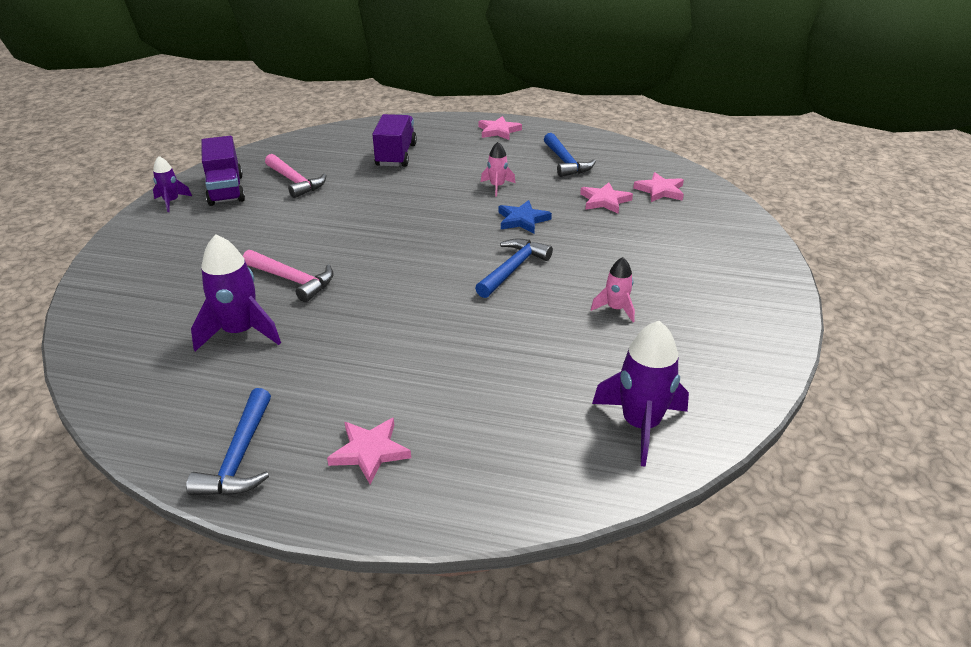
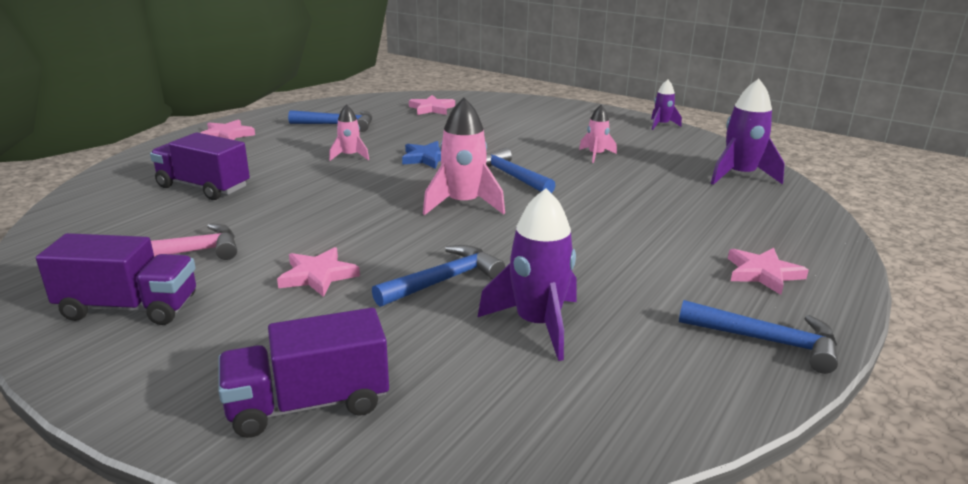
camera: 70 degrees left, 10 degrees down
(138, 270) = (308, 404): none -> purple truck
(171, 202) = (99, 361): purple rocket -> purple rocket (661, 125)
(292, 280) = (443, 281): pink hammer -> blue hammer
(431, 259) = (463, 204): none -> pink rocket
(604, 201) = (427, 126): pink star -> pink star (318, 275)

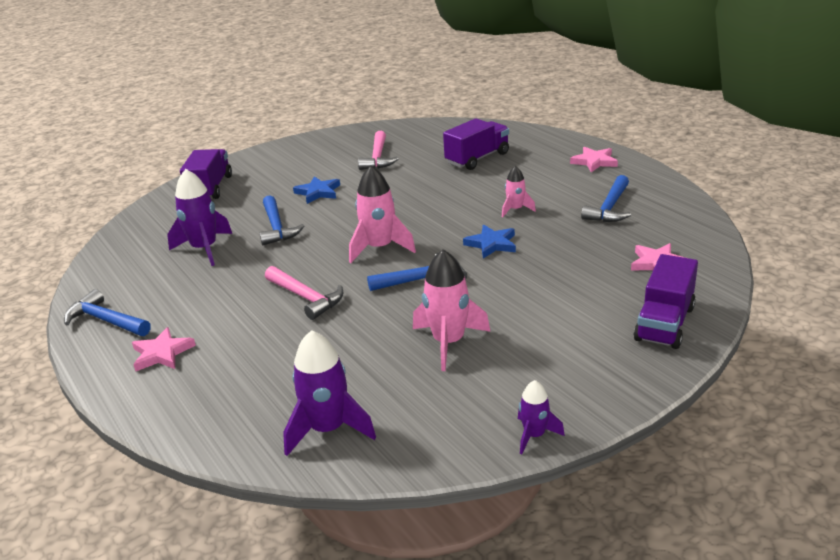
camera: 115 degrees right, 5 degrees up
(129, 308) = (328, 150): purple truck -> purple truck (664, 323)
(318, 275) = (318, 192): pink star -> blue star
(589, 221) = (306, 297): none -> pink hammer
(596, 155) = (448, 342): pink rocket -> pink rocket, size x1.77
(766, 341) = (106, 320): blue hammer -> blue hammer turned 75 degrees clockwise

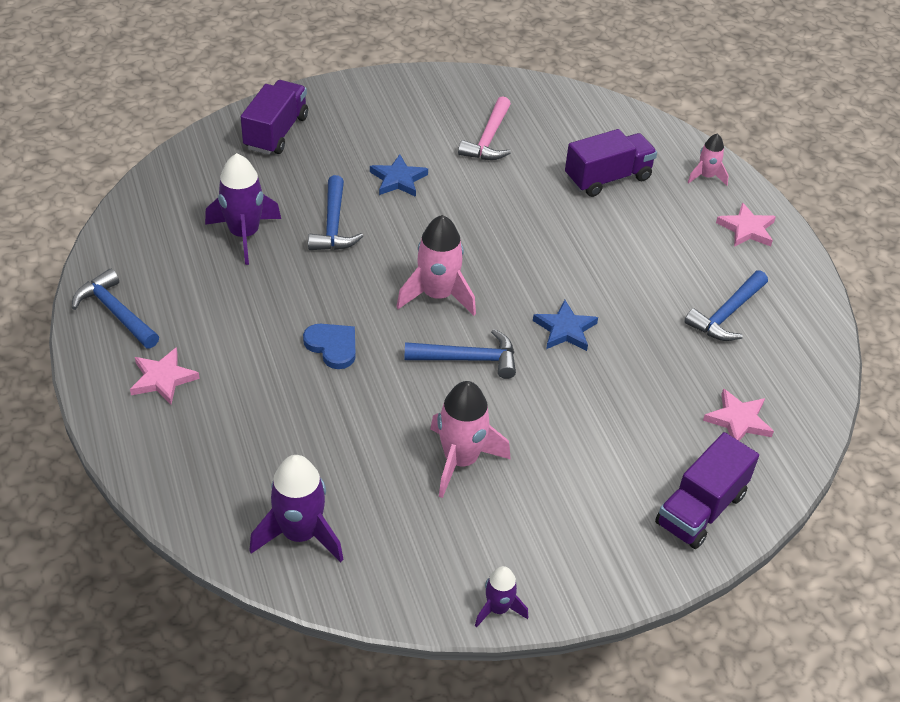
camera: 10 degrees right, 15 degrees up
(306, 297) = (332, 346): pink hammer -> blue heart
(515, 210) = (616, 282): pink rocket -> pink rocket (706, 176)

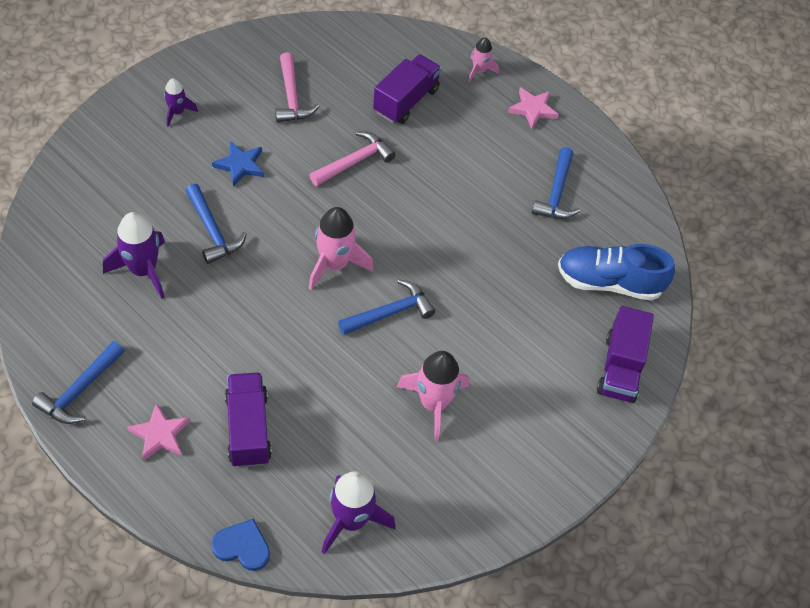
camera: 30 degrees left, 10 degrees up
(116, 312) = (80, 390): blue hammer -> blue hammer turned 75 degrees counterclockwise
(276, 132) = (108, 156): purple truck -> purple truck (248, 429)
(332, 346) = (279, 346): blue heart -> blue heart (242, 546)
(498, 609) = (526, 512): purple rocket -> purple rocket (177, 112)
(517, 213) = (354, 162): none -> pink hammer
(565, 329) = (448, 255): blue star -> none
(738, 420) = (609, 282): pink star -> blue shoe

